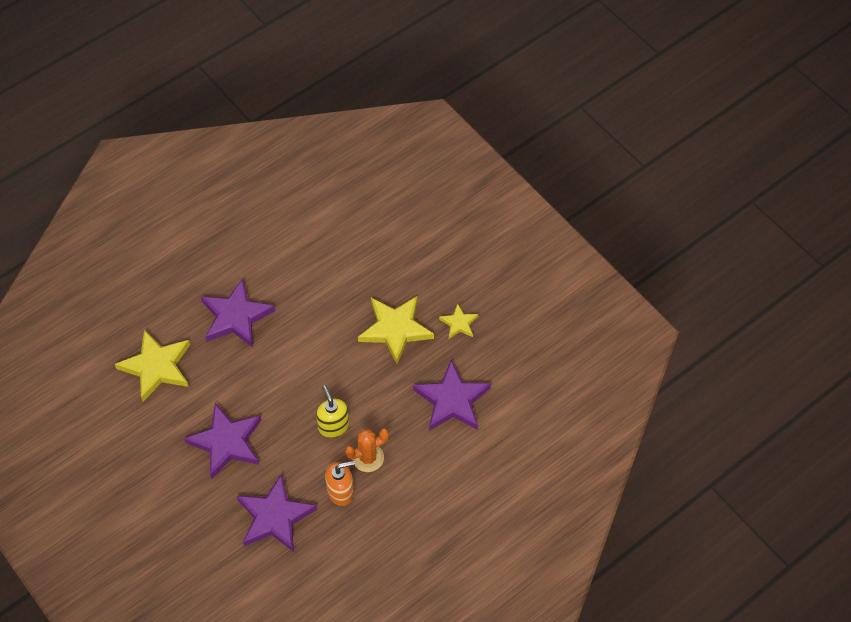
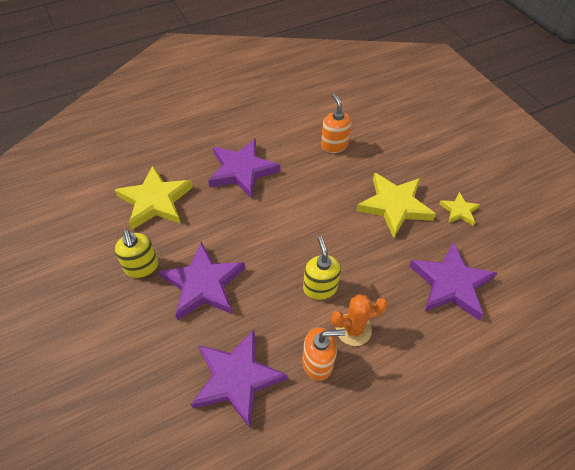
camera: 10 degrees right, 5 degrees down
(164, 437) = (142, 267): none -> yellow soap dispenser
(327, 268) = (334, 145): none -> orange soap dispenser

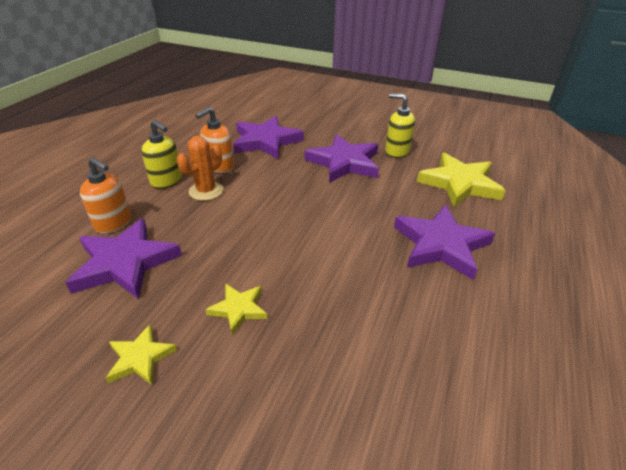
camera: 140 degrees right, 15 degrees down
(320, 288) = (256, 200): yellow soap dispenser -> yellow soap dispenser (167, 181)
(334, 145) = (393, 347): orange soap dispenser -> orange soap dispenser (113, 223)
(394, 206) = (239, 309): yellow star -> yellow star, size x0.52

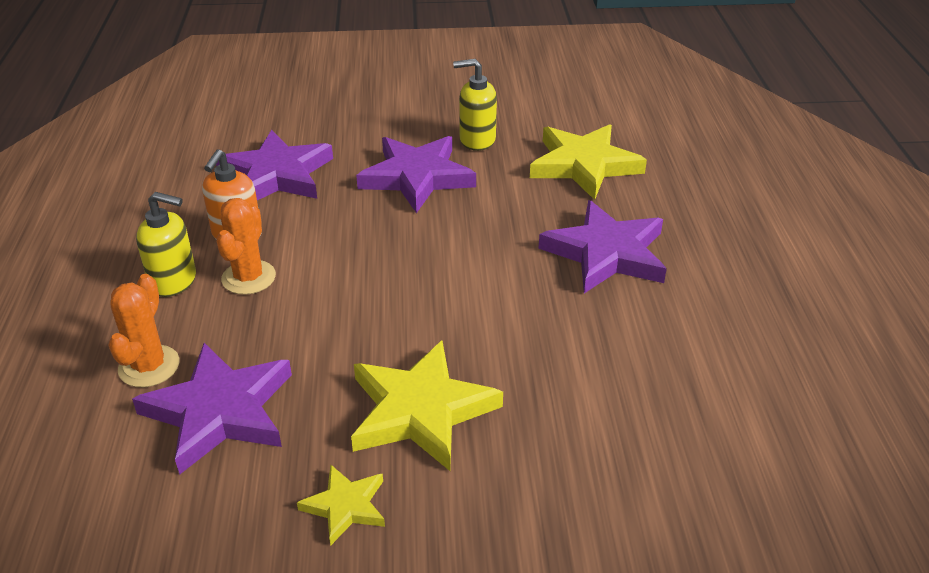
camera: 25 degrees left, 0 degrees up
(113, 223) = (149, 366): orange soap dispenser -> orange cactus
(239, 309) = (420, 410): yellow star -> yellow star, size x1.92

